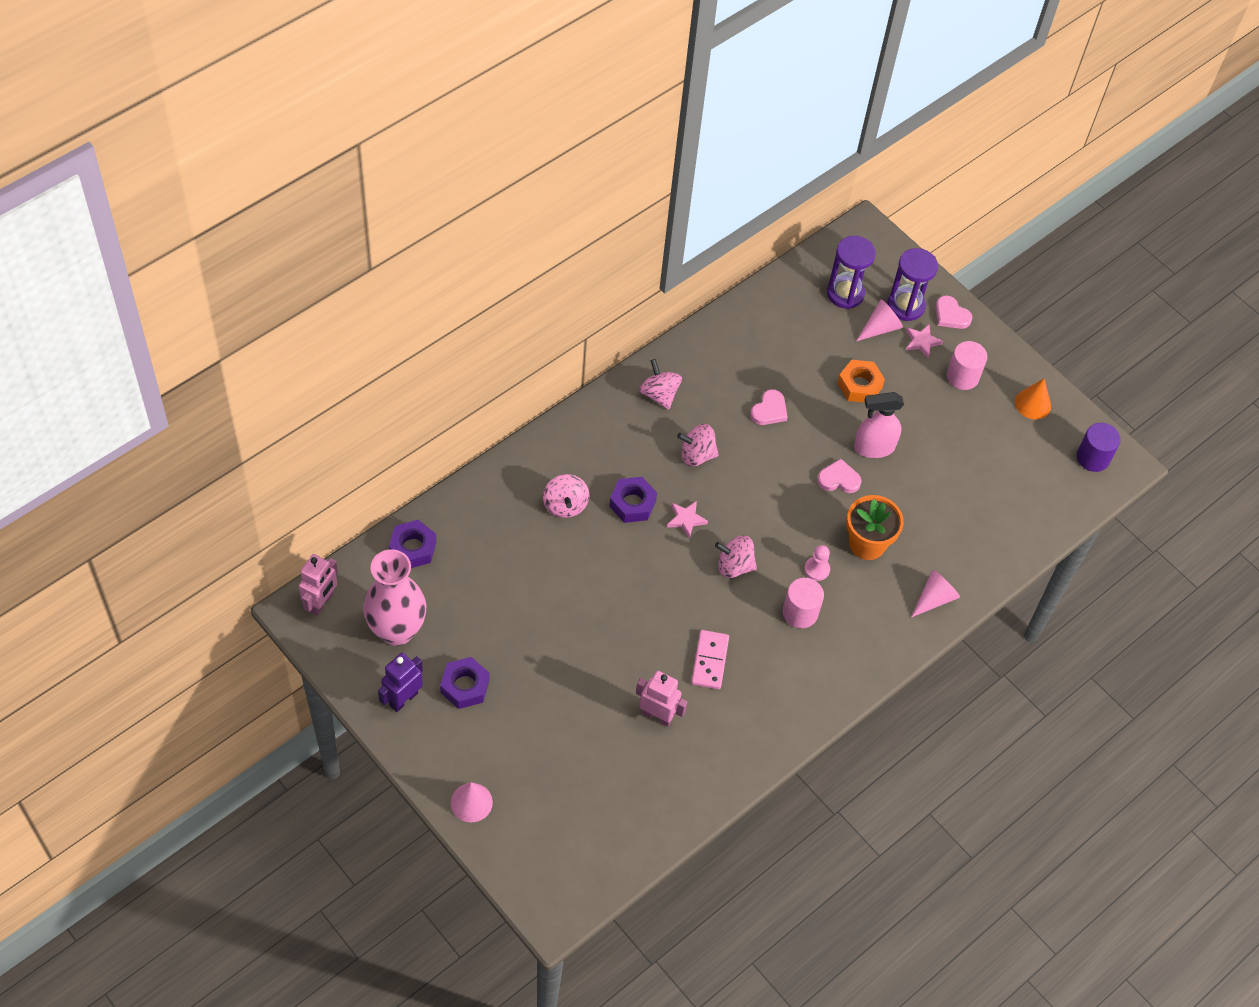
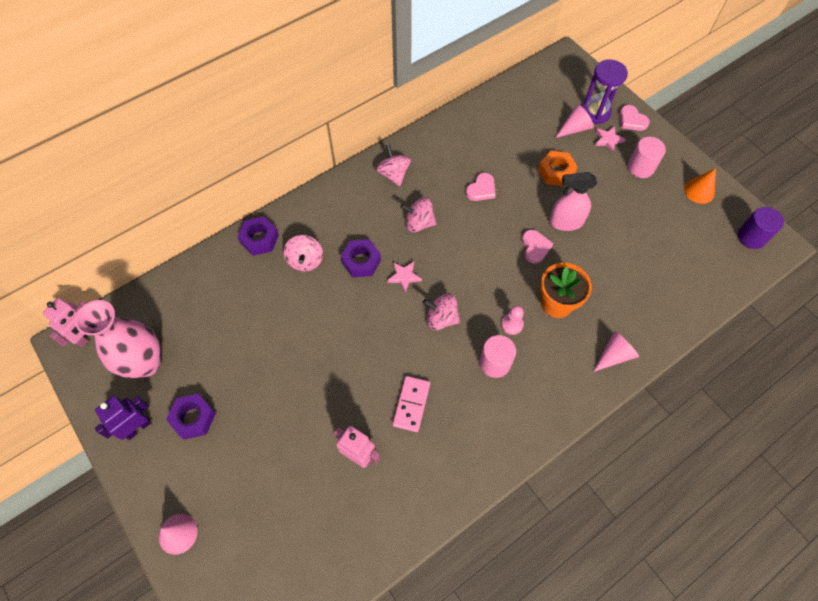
camera: 10 degrees right, 5 degrees up
(413, 548) = (174, 292): purple nut -> purple nut (259, 239)
(839, 479) = (535, 247): pink heart -> pink heart turned 75 degrees clockwise
(845, 293) = (548, 102): purple hourglass -> none

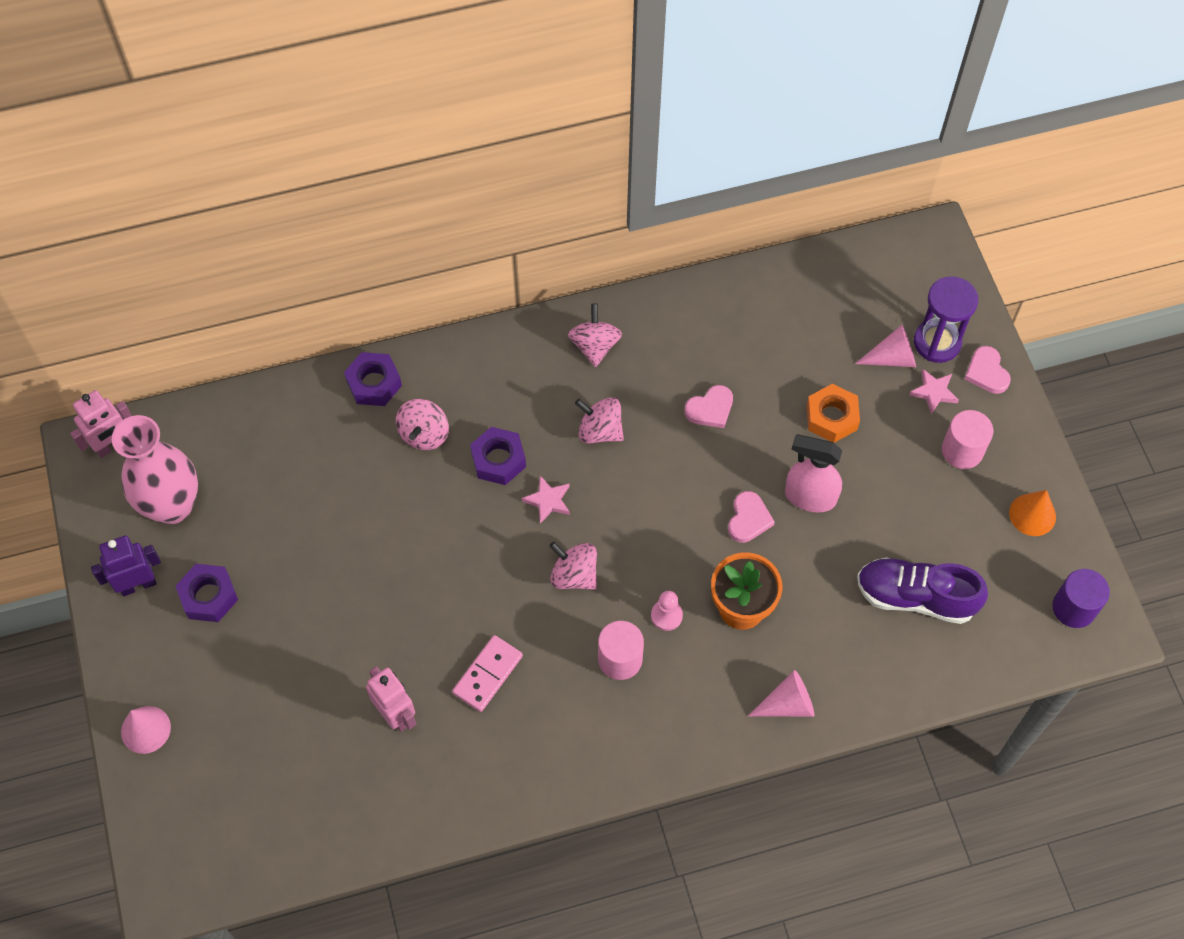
camera: 20 degrees right, 0 degrees up
(658, 261) = (915, 597): none -> purple shoe

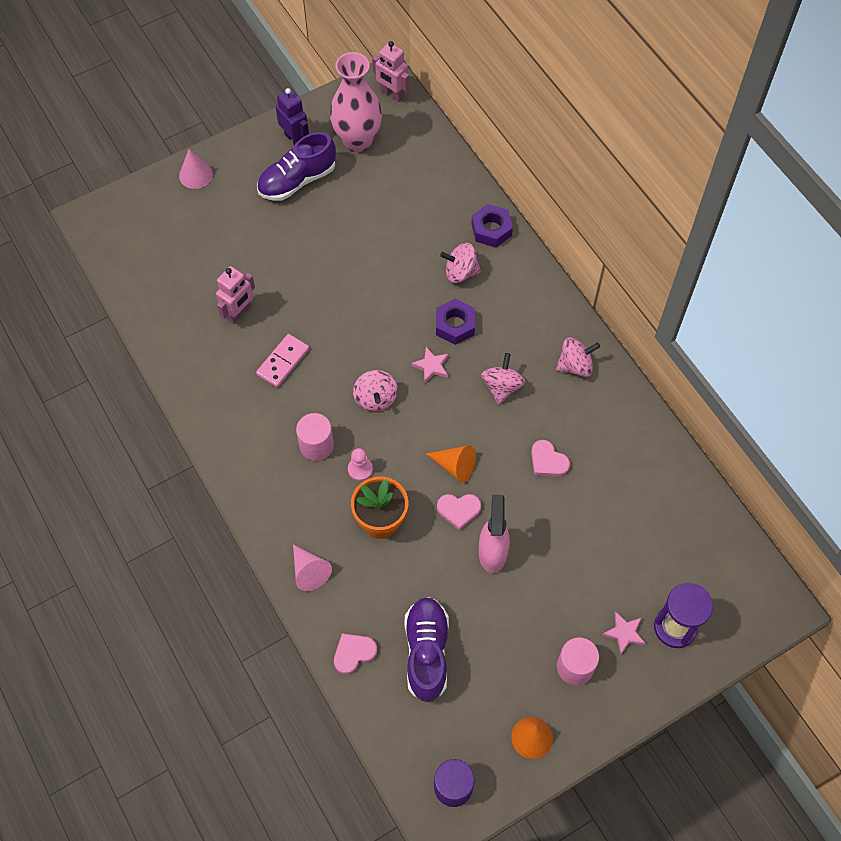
camera: 75 degrees right, 0 degrees up
(209, 596) = (297, 181): purple nut -> purple shoe
(487, 674) = (283, 362): pink domino -> pink domino turned 75 degrees counterclockwise
(574, 575) = (375, 398): pink spinning top -> pink spinning top turned 150 degrees clockwise
(690, 509) = (455, 466): none -> orange cone
(831, 417) = (571, 555): orange nut -> none
(892, 358) = (646, 593): pink cone -> none
(986, 372) = (660, 675): pink heart -> pink heart (354, 653)

